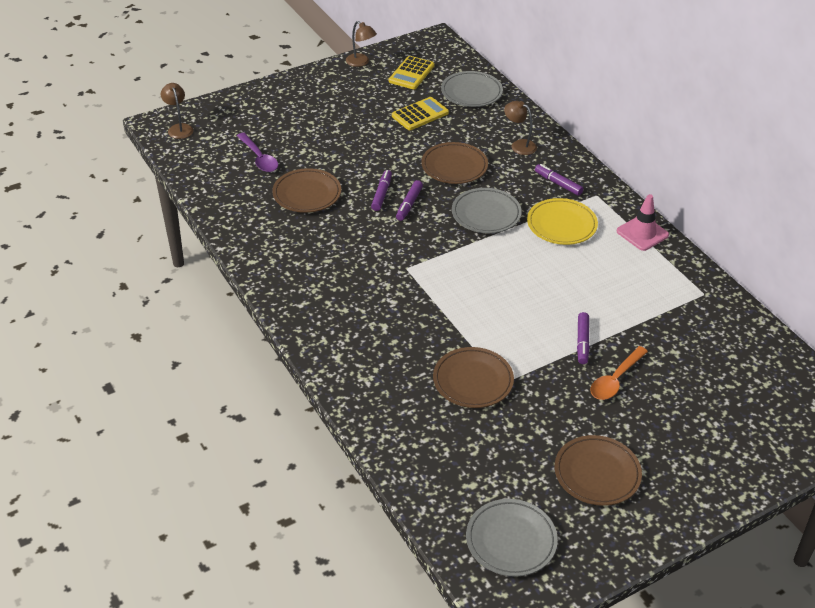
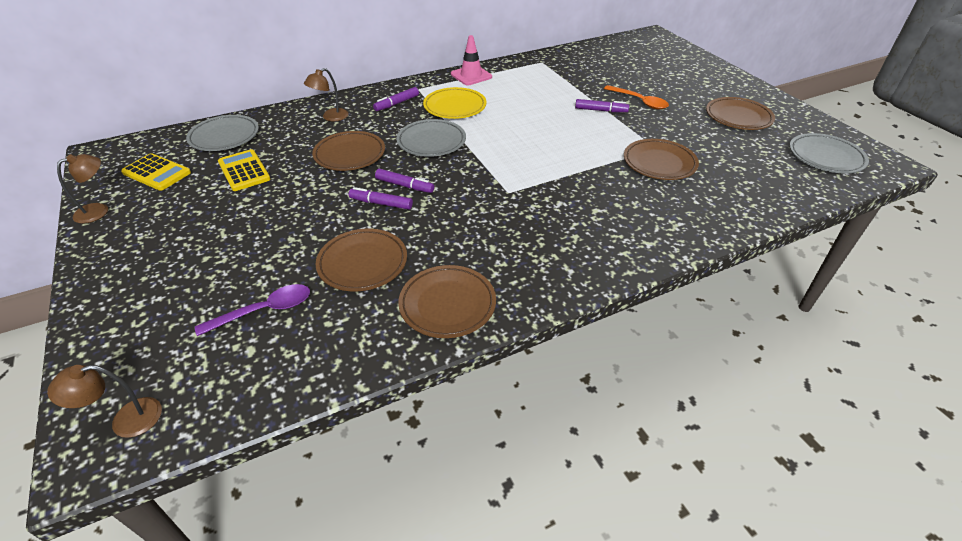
camera: 85 degrees left, 0 degrees up
(263, 240) = (447, 304): none -> brown plate

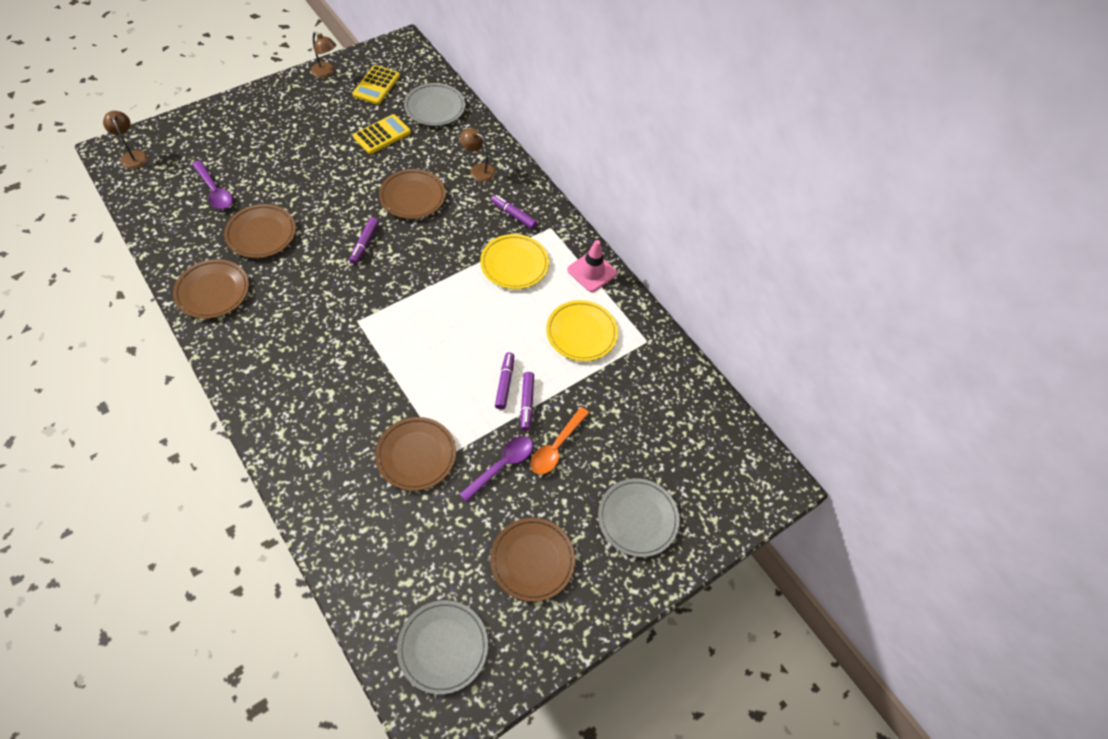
camera: 75 degrees right, 15 degrees up
(381, 203) = (338, 232): purple marker -> purple marker (504, 383)
(431, 141) = (441, 253): grey plate -> grey plate (637, 519)
(532, 84) = (581, 333): none -> yellow plate
(660, 124) = (502, 465): none -> purple spoon

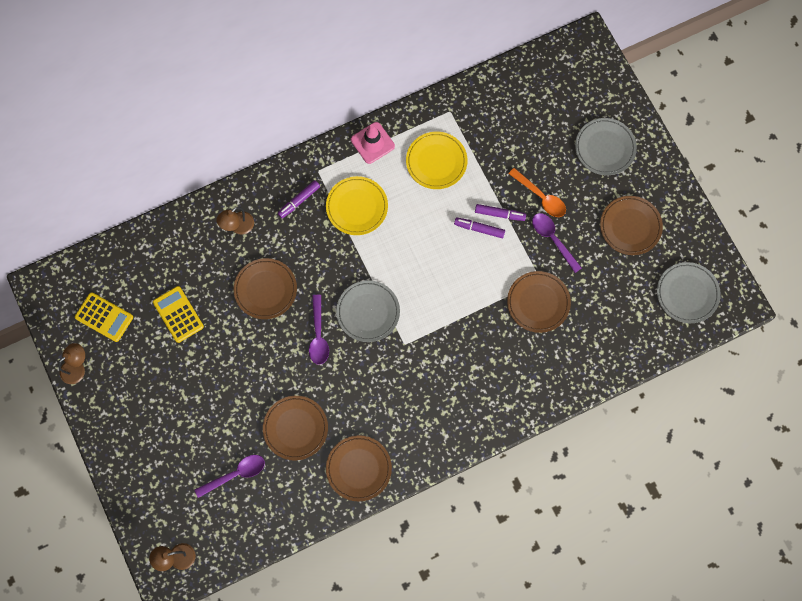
camera: 75 degrees left, 15 degrees up
(364, 244) = (318, 335): purple marker -> purple spoon
(435, 107) = (145, 261): grey plate -> grey plate (368, 312)

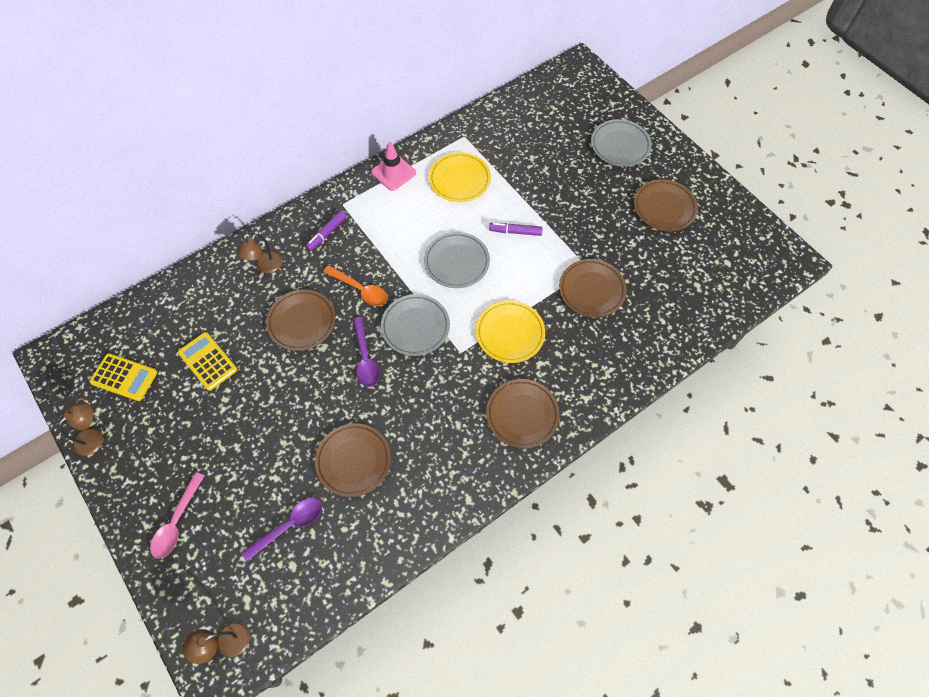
camera: 10 degrees left, 10 degrees down
(143, 455) = (177, 522): none -> pink spoon
(357, 207) = (387, 230): yellow plate -> yellow plate (510, 333)
(358, 468) = (433, 494): brown plate -> brown plate (522, 414)
(500, 214) = (533, 215): purple marker -> none
(541, 197) = (569, 195): orange spoon -> orange spoon (360, 290)
(553, 239) = (591, 230): purple spoon -> none
(687, 293) = (739, 258): grey plate -> grey plate (456, 262)

